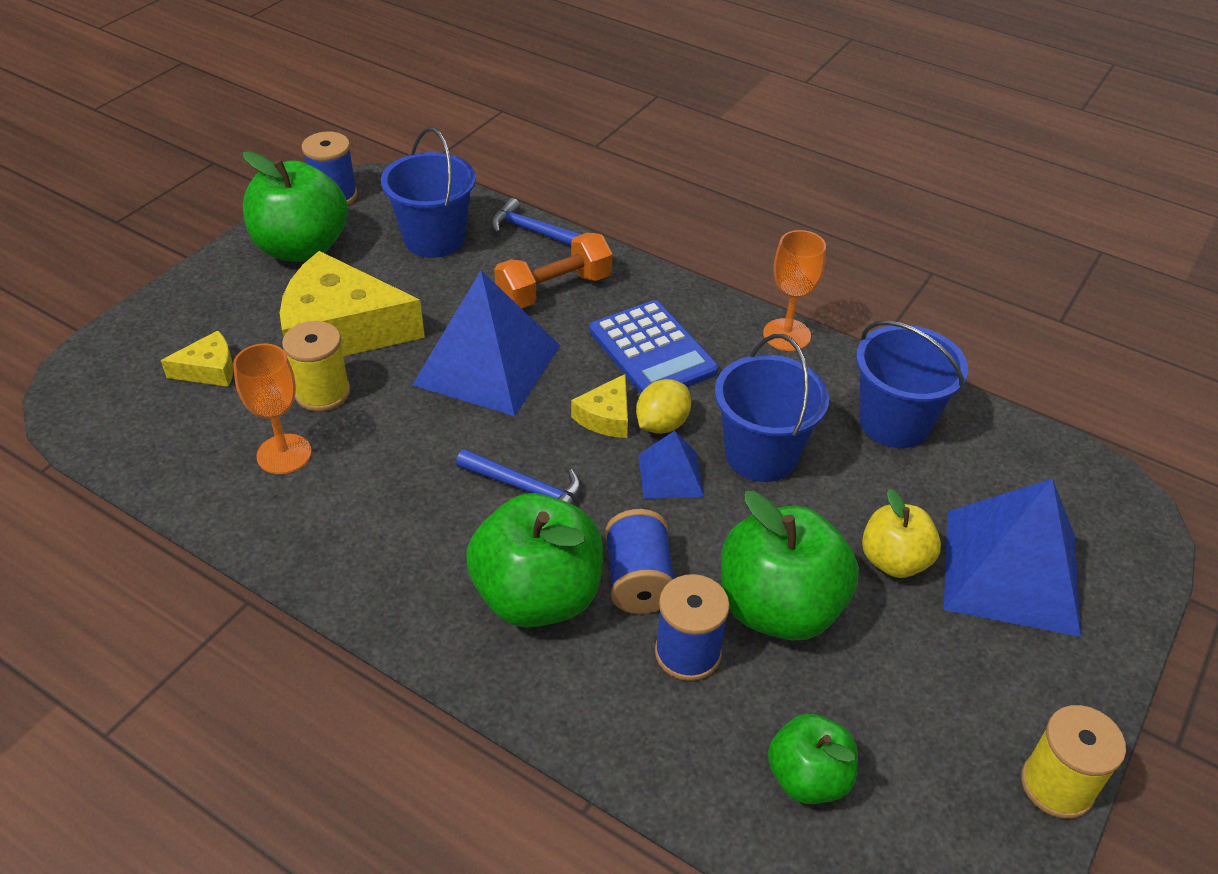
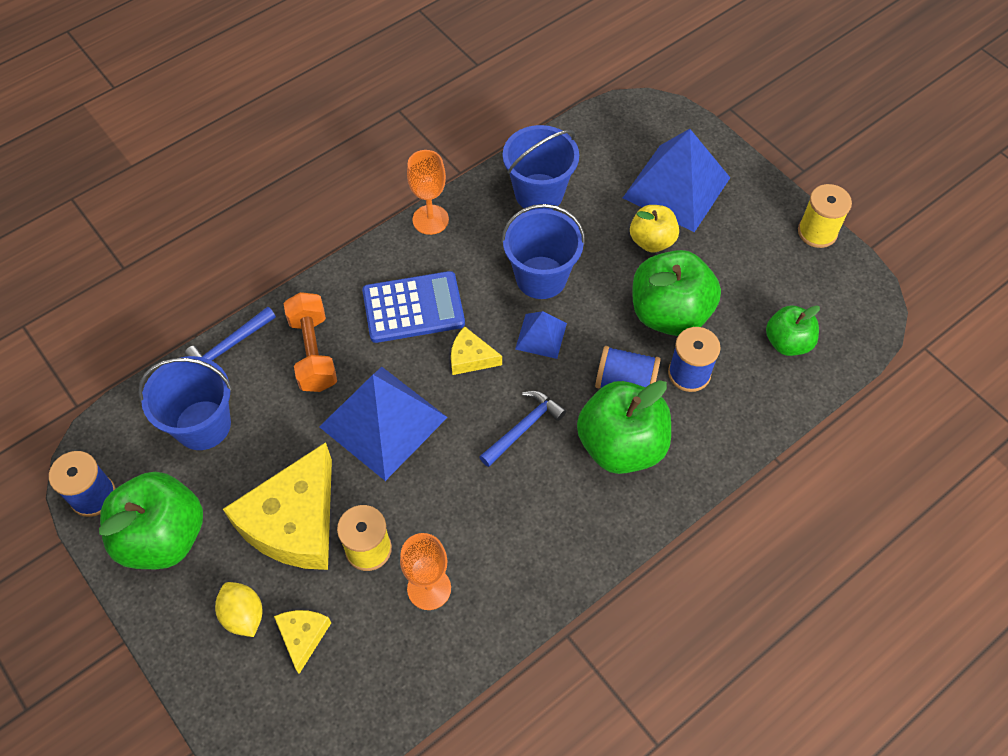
camera: 70 degrees left, 15 degrees up
(606, 417) = (471, 358): yellow cheese -> yellow cheese turned 150 degrees clockwise
(662, 424) = (491, 326): yellow lemon -> yellow lemon (243, 615)

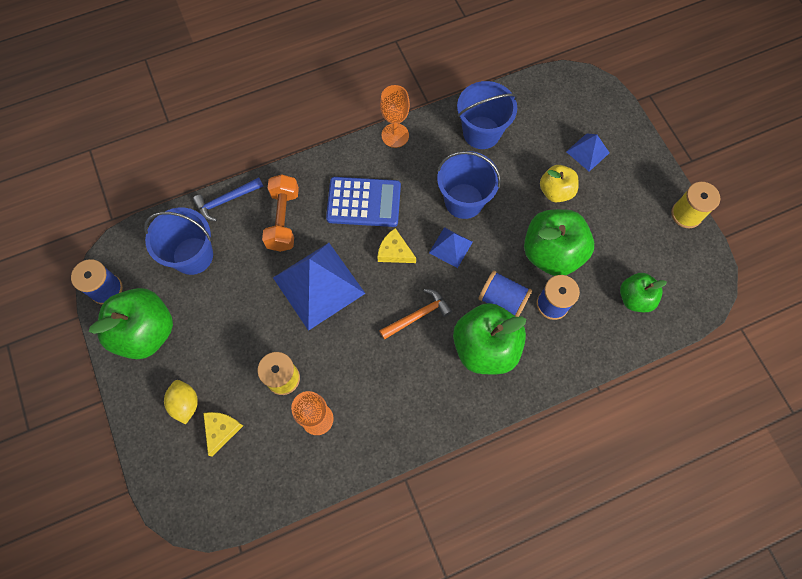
camera: 15 degrees right, 10 degrees up
(294, 522) = (237, 344): yellow cheese -> none
(523, 427) = (417, 315): blue hammer -> orange hammer
(676, 187) = (587, 152): blue pyramid -> blue pyramid, size x0.49

